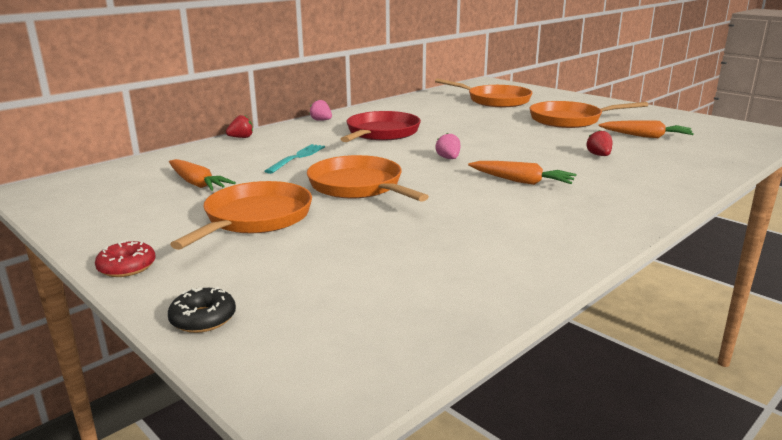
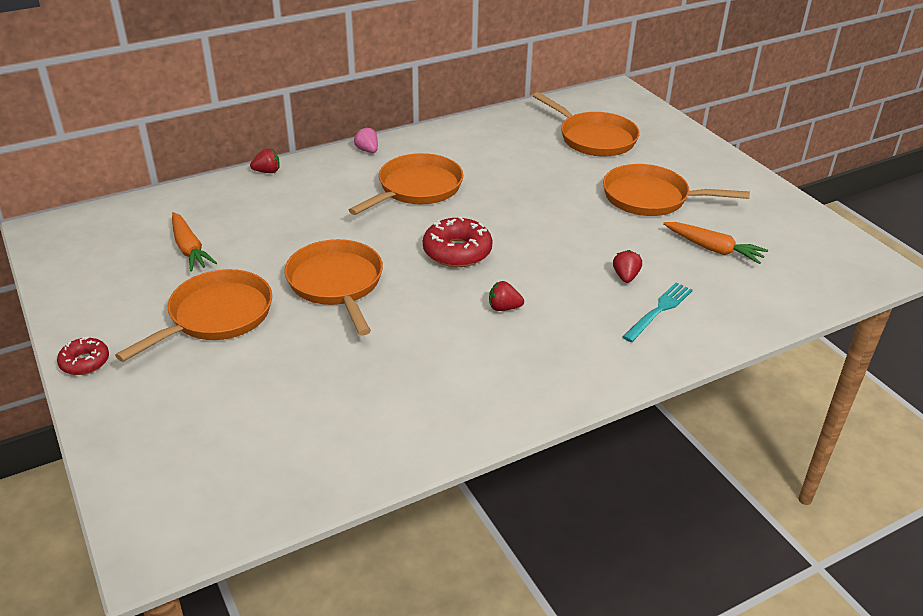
camera: 15 degrees right, 15 degrees up
(203, 319) = (118, 439): black donut -> none
(297, 157) = (305, 220): turquoise fork -> turquoise fork (659, 310)
(381, 133) = (416, 189): red pan -> orange pan
(448, 158) = (457, 251): pink strawberry -> red donut
(521, 181) = (504, 308): orange carrot -> red strawberry

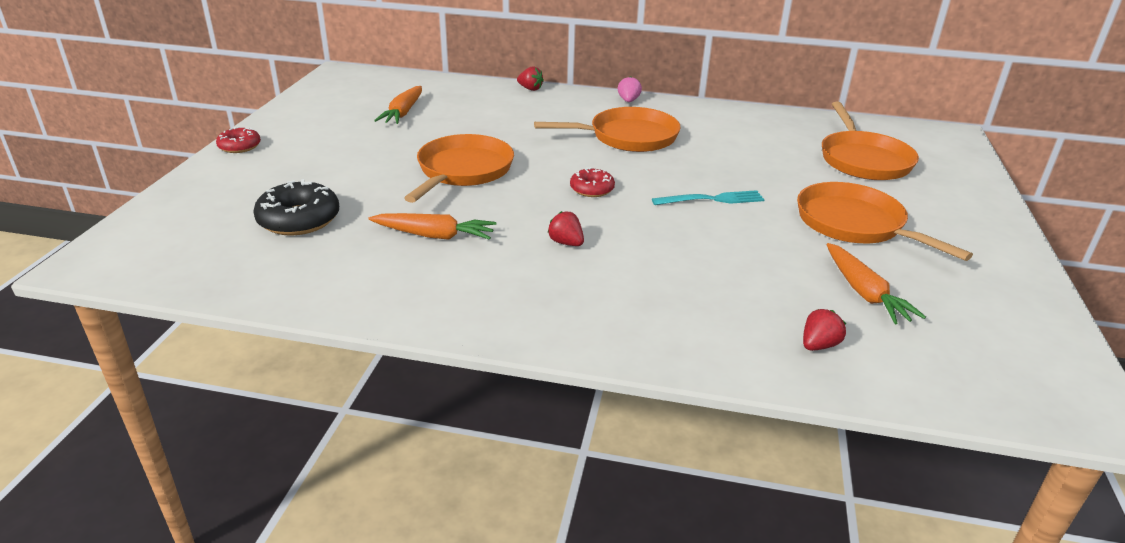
camera: 40 degrees right, 5 degrees down
(216, 316) = (352, 155): orange pan -> none
(273, 401) = (299, 219): none -> black donut
(404, 354) = (434, 235): none -> orange carrot
(457, 251) = (592, 189): red donut -> red donut, size x0.60
(625, 277) = (723, 272): red strawberry -> red strawberry (818, 345)
(659, 310) = (717, 313): turquoise fork -> turquoise fork (713, 199)

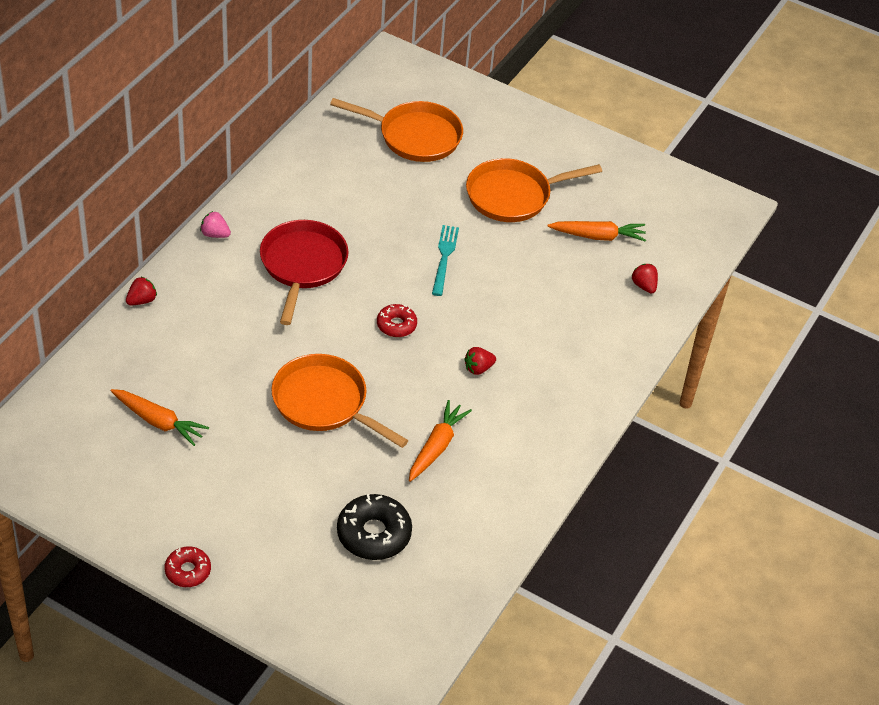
camera: 75 degrees left, 15 degrees up
(627, 137) = (302, 266): orange pan -> red pan

